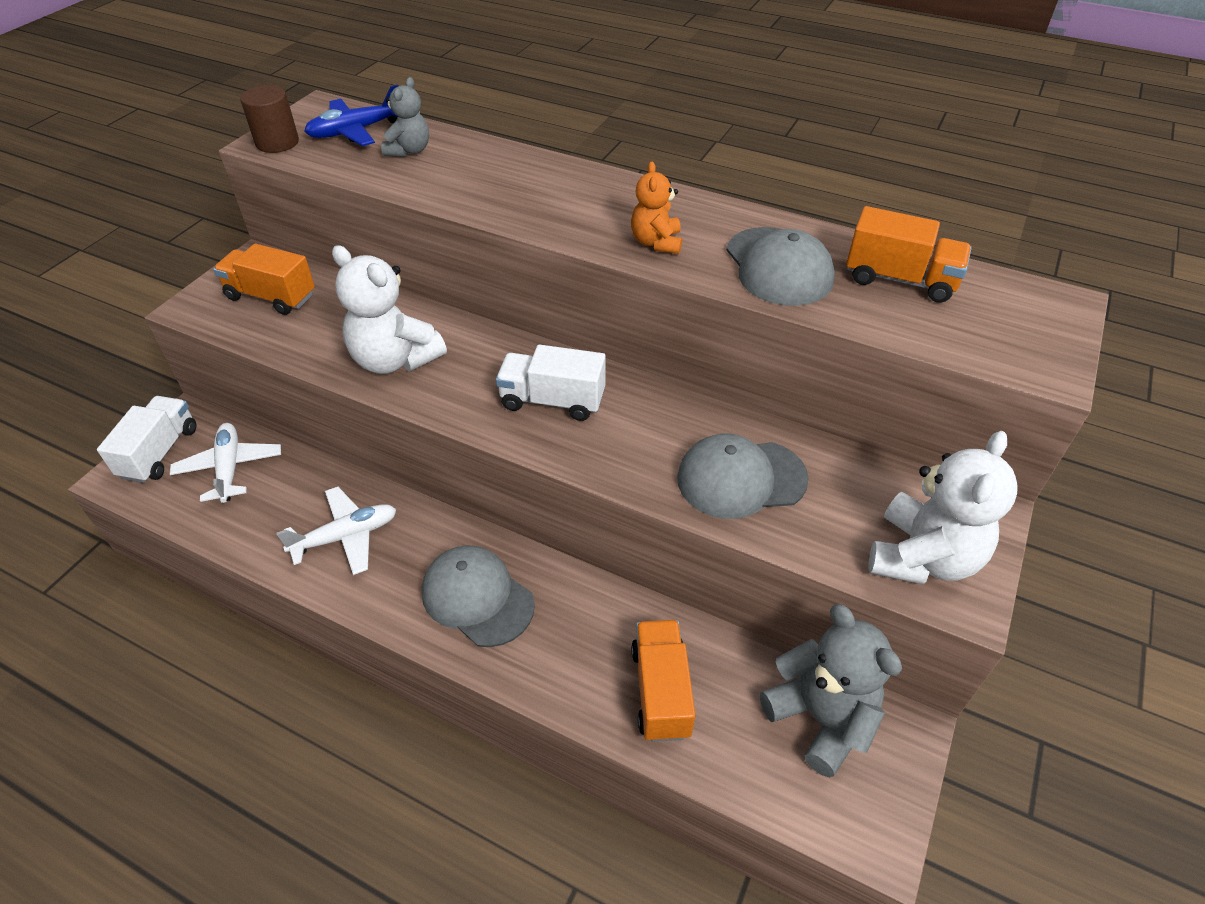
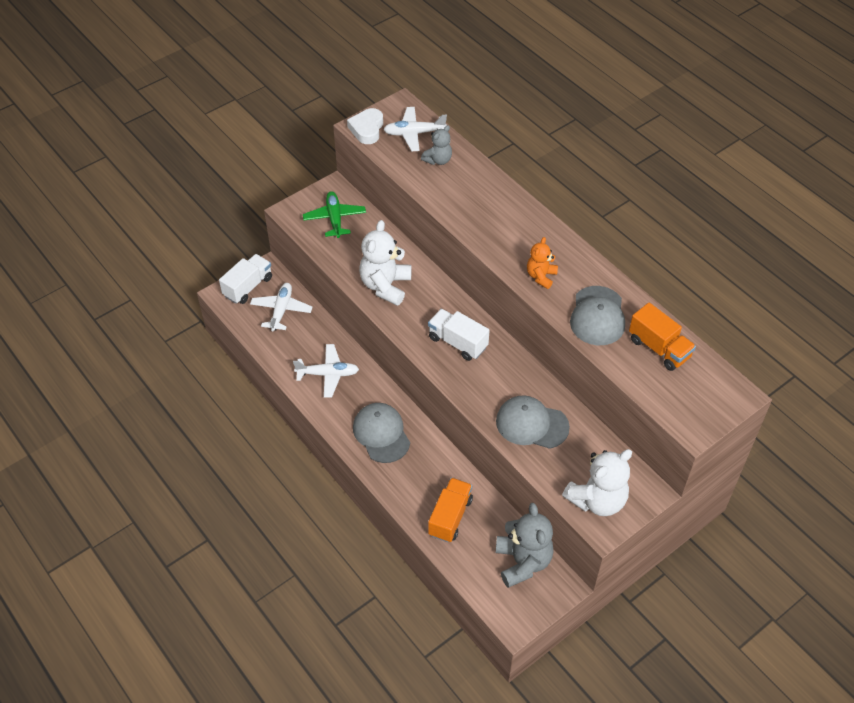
camera: 25 degrees right, 5 degrees up
(271, 297) = (335, 219): orange truck -> green plane
(277, 142) = (367, 129): brown cylinder -> white heart
(355, 131) = (414, 133): blue plane -> white plane
(395, 359) = (385, 286): white teddy bear -> white teddy bear turned 45 degrees clockwise

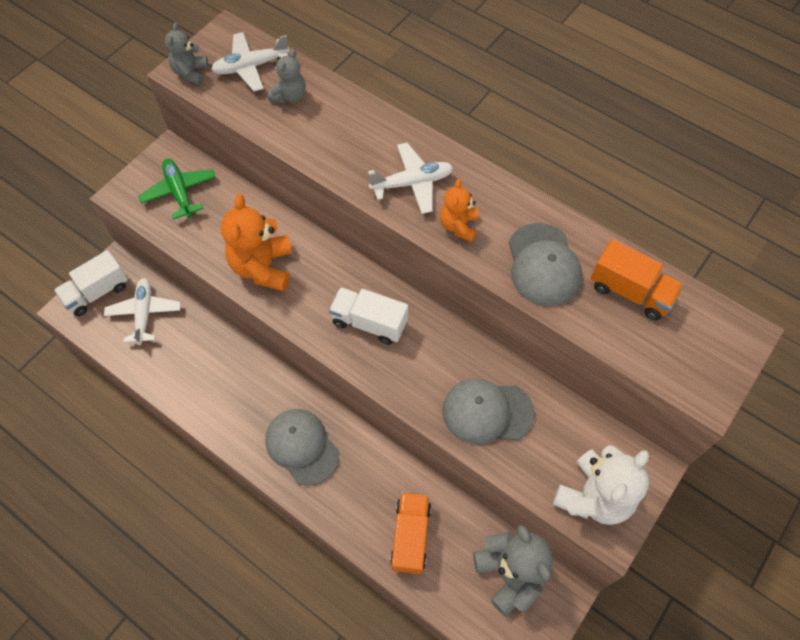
camera: 15 degrees left, 10 degrees up
(248, 287) = (97, 292): white truck -> white truck turned 150 degrees counterclockwise
(328, 374) = (219, 384): white plane -> white plane (412, 183)
(367, 129) = (190, 73): white heart -> grey teddy bear
(385, 286) = (263, 267): white teddy bear -> orange teddy bear

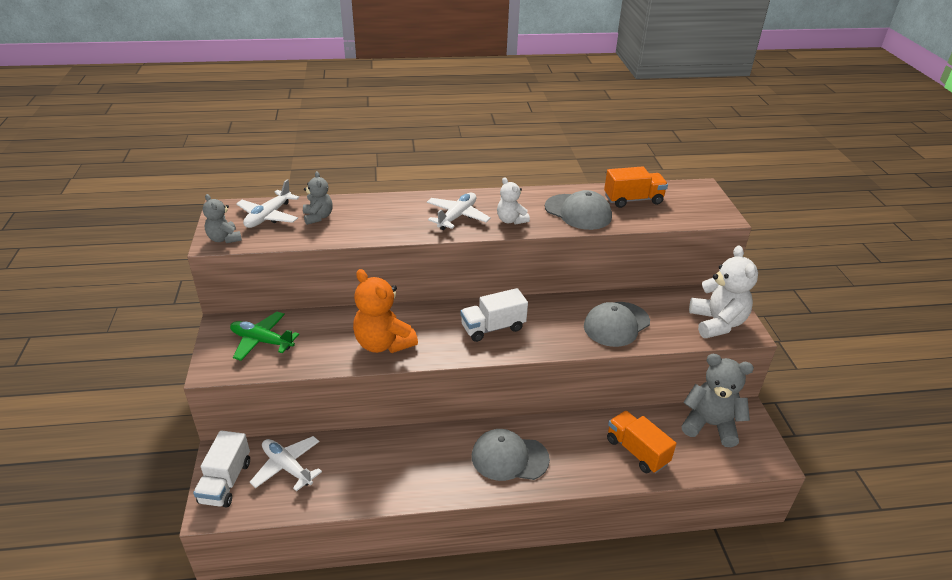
camera: 45 degrees left, 25 degrees down
(458, 226) = (511, 220): orange teddy bear -> white teddy bear

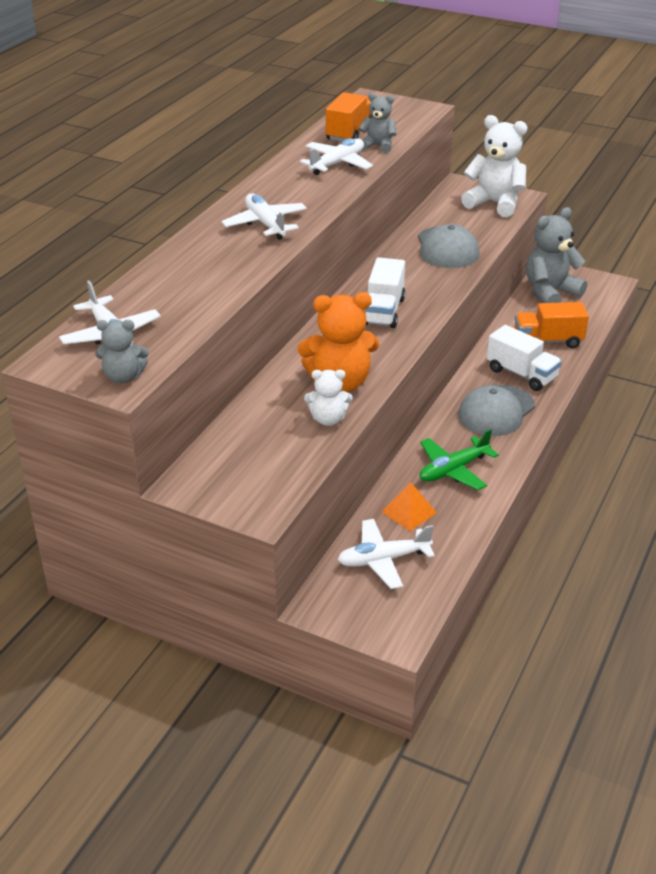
camera: 55 degrees left, 0 degrees up
(226, 482) = (365, 614): white truck -> white truck (521, 374)
(262, 341) = (248, 463): green plane -> green plane (453, 470)
(318, 217) = (156, 303): grey teddy bear -> grey teddy bear (378, 146)
(348, 458) = (409, 512): none -> orange pyramid
(511, 220) = (309, 199): white teddy bear -> white teddy bear (328, 419)
(578, 212) = (337, 164): grey cap -> white plane

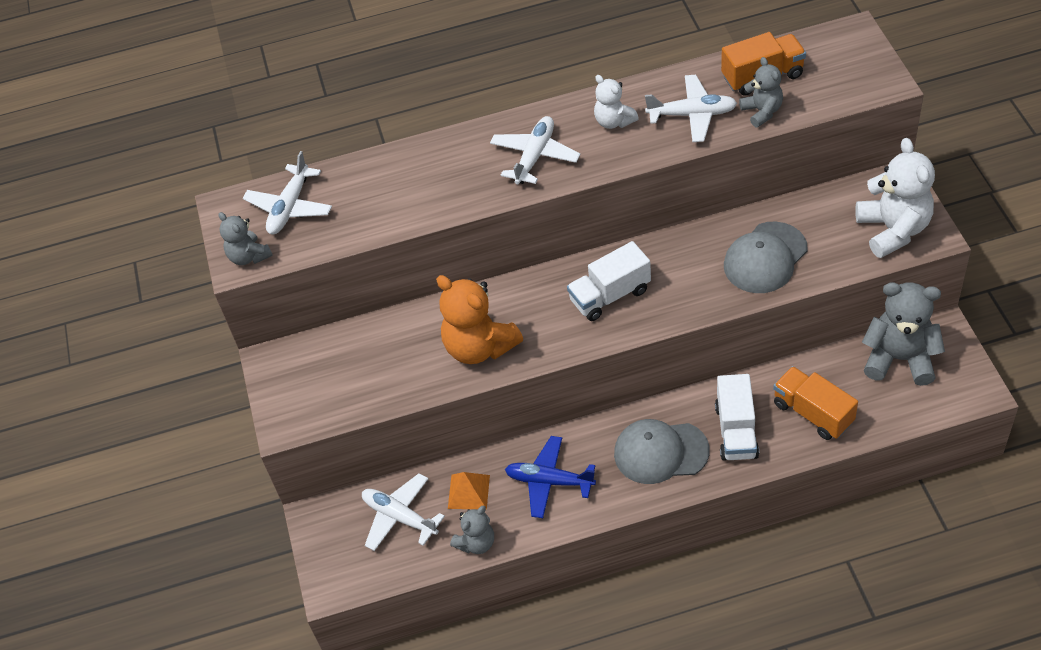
camera: 55 degrees right, 15 degrees up
(328, 419) = (426, 376): white teddy bear -> white teddy bear (614, 121)
(453, 470) = (549, 481): green plane -> blue plane
(461, 534) = (476, 542): none -> grey teddy bear

